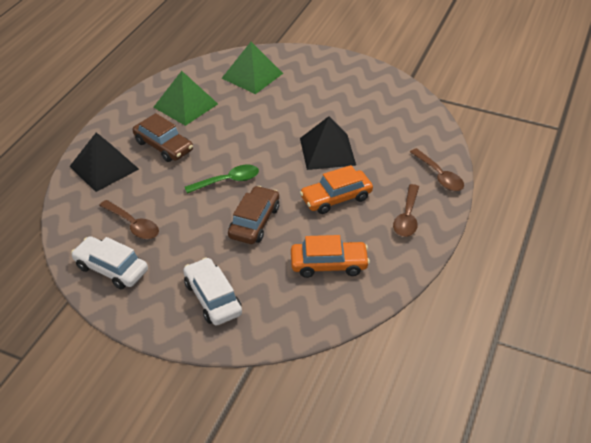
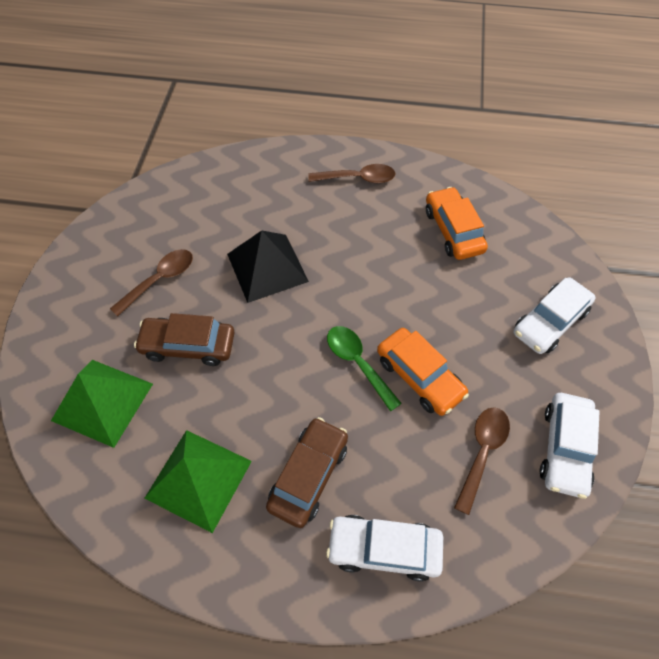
camera: 105 degrees left, 15 degrees up
(104, 167) = (384, 549): black pyramid -> white car
(254, 222) = (419, 313): brown car -> brown car (188, 346)
(336, 198) = (349, 243): orange car -> orange car (419, 376)
(439, 176) = (283, 161): brown spoon -> brown spoon (160, 280)

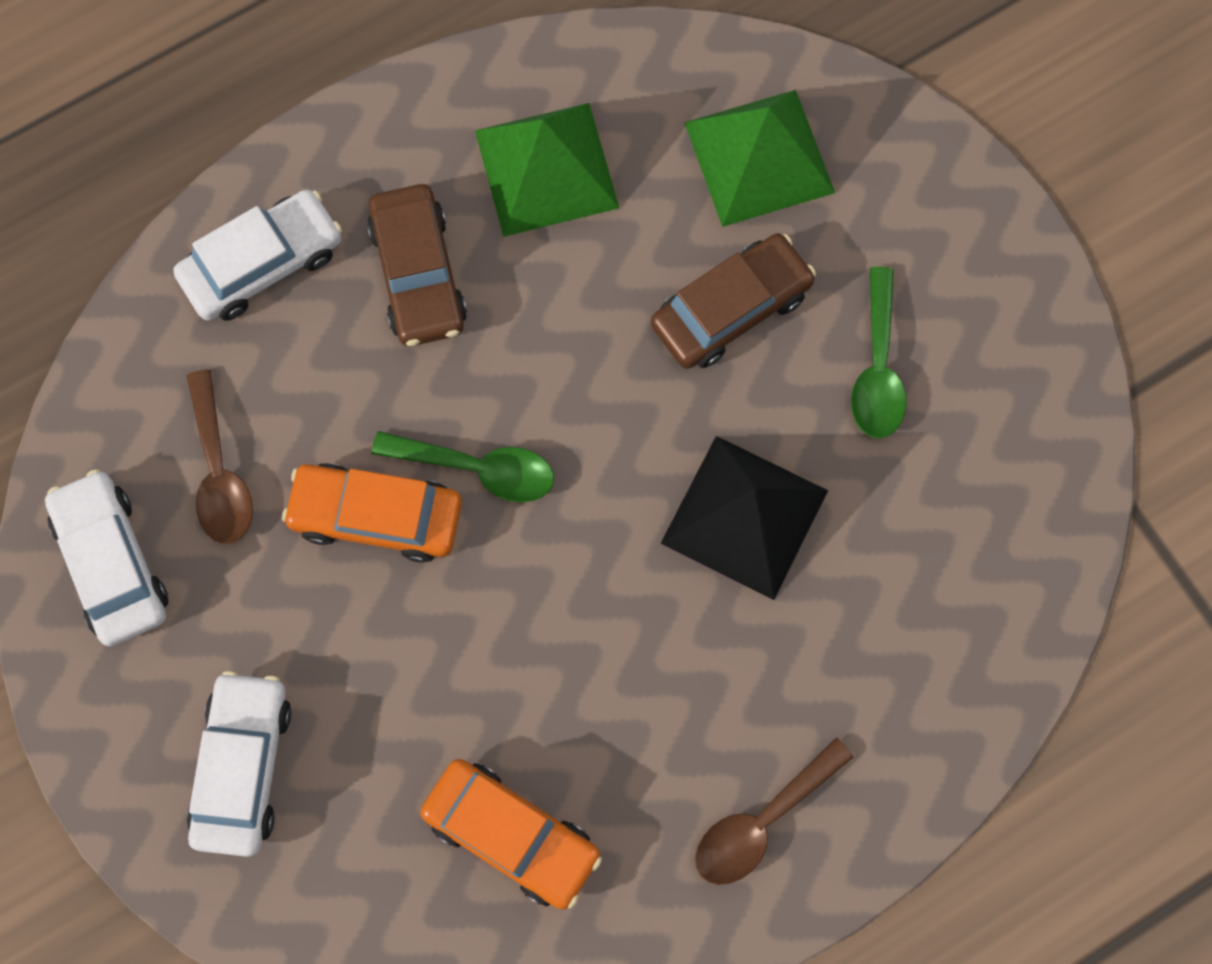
camera: 140 degrees right, 15 degrees up
(160, 280) = (877, 368): brown spoon -> green spoon

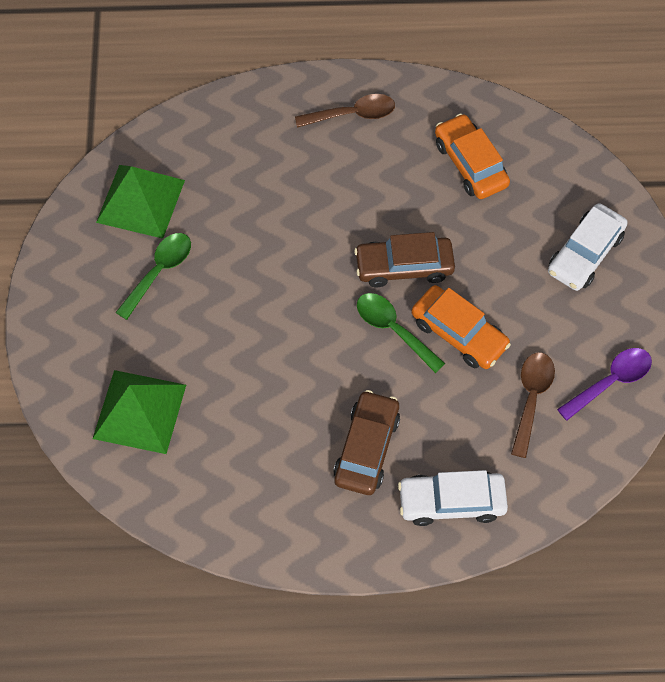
camera: 150 degrees left, 10 degrees down
(112, 563) = (610, 381): white car -> purple spoon
(547, 169) = (259, 469): green pyramid -> green pyramid (140, 201)
(731, 309) = (211, 339): brown car -> brown car (404, 266)
(745, 516) = (274, 239): black pyramid -> none

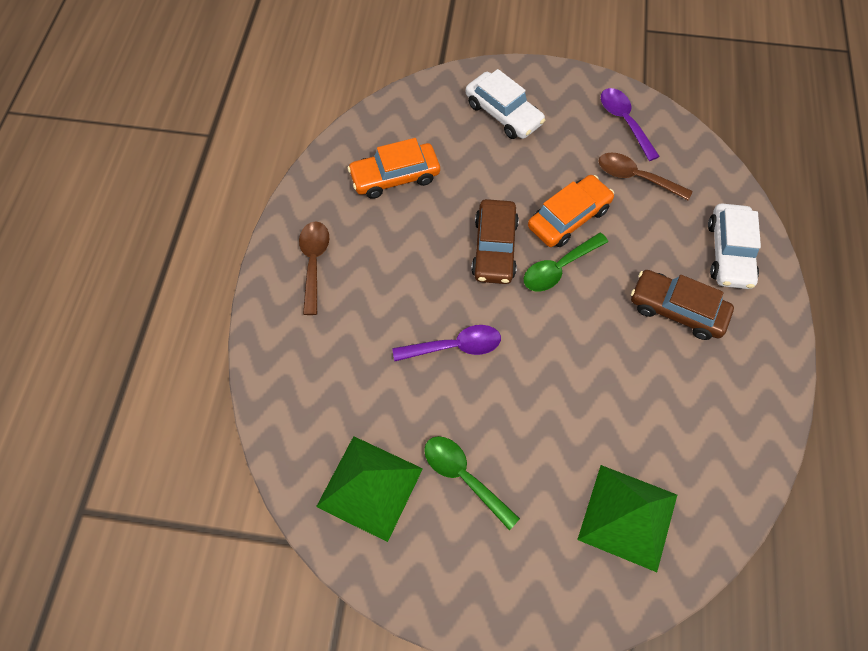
camera: 80 degrees left, 0 degrees up
(286, 246) = (455, 346): none -> purple spoon

